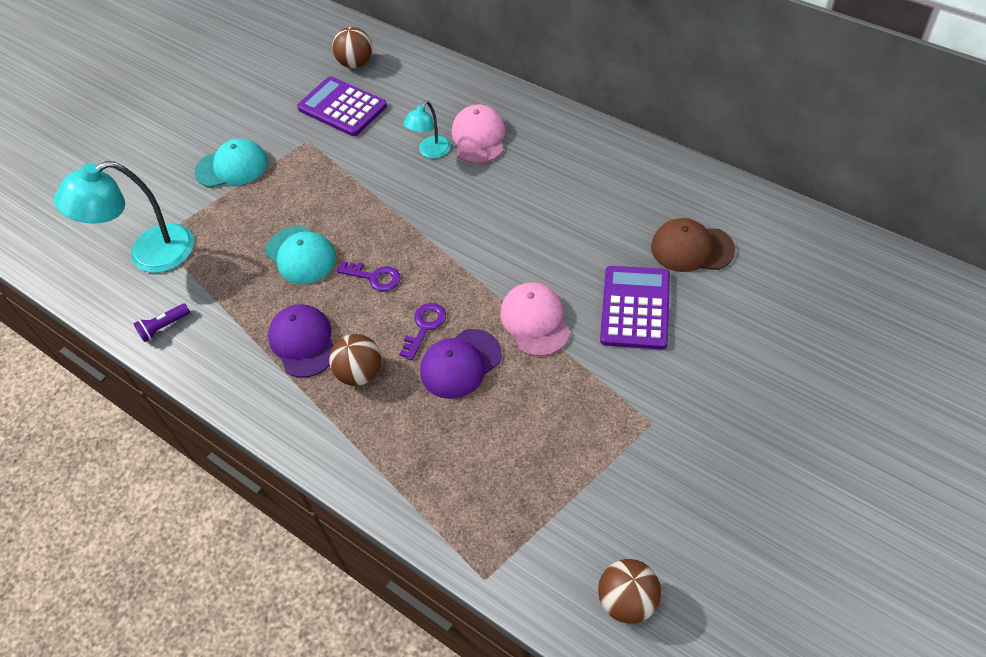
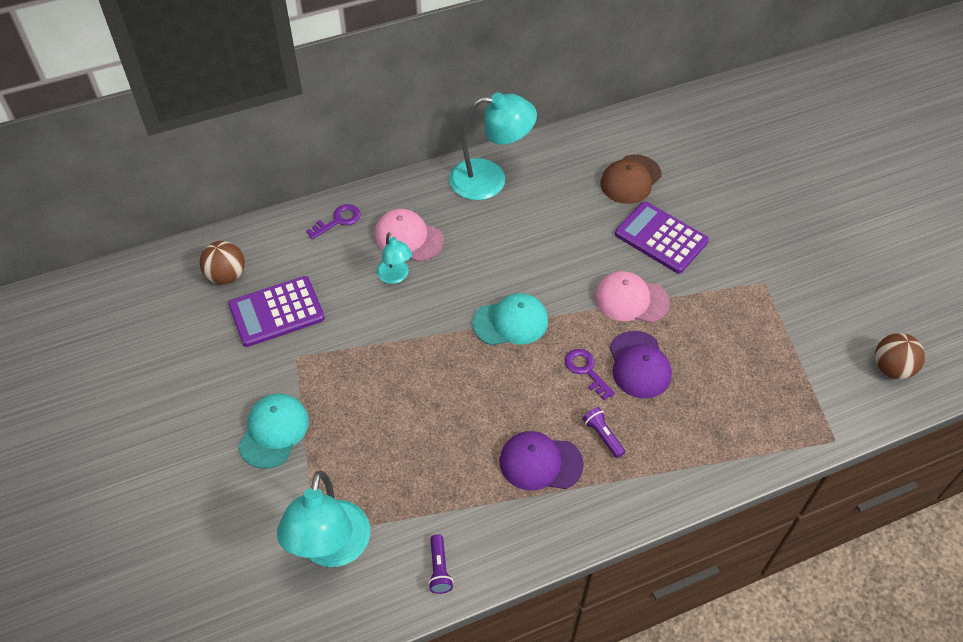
camera: 65 degrees left, 0 degrees up
(301, 255) = (438, 423): turquoise cap -> turquoise cap (510, 322)
(360, 373) = (602, 435): brown ball -> purple flashlight
(374, 277) = (507, 380): purple key -> purple key (338, 220)
(593, 152) = (490, 179): none -> turquoise lamp

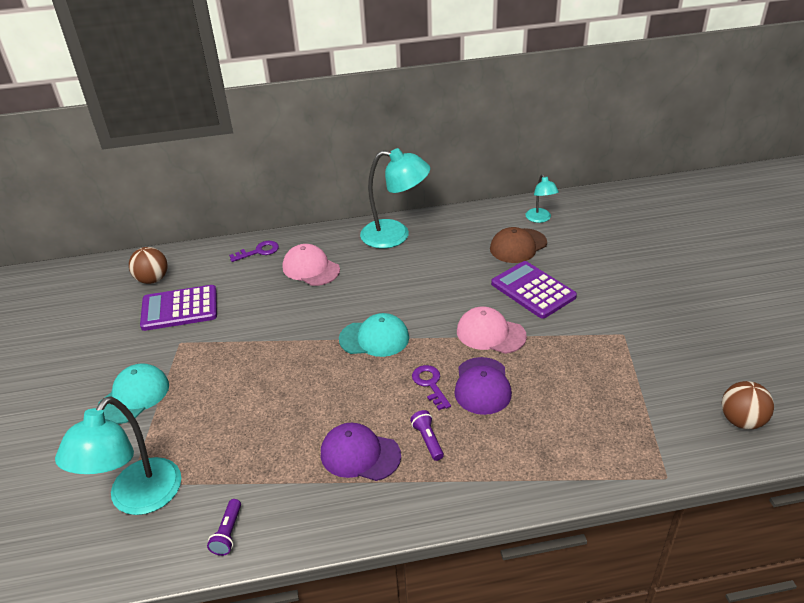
camera: 15 degrees right, 15 degrees down
(395, 276) = (288, 294): turquoise lamp -> turquoise lamp (540, 219)

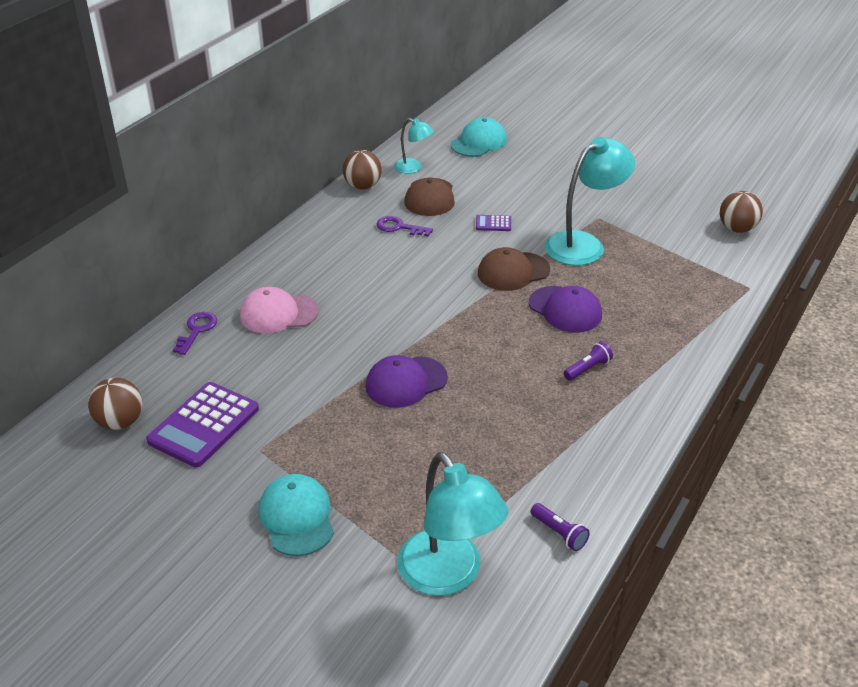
camera: 50 degrees left, 0 degrees up
(360, 454) = (560, 412): purple cap -> purple cap (406, 382)
(374, 338) = (432, 330): turquoise cap -> turquoise cap (478, 142)
(395, 235) = (311, 244): turquoise lamp -> turquoise lamp (583, 244)
(428, 440) = (588, 368): purple flashlight -> purple flashlight turned 120 degrees clockwise
(430, 384) = (528, 333): purple key -> purple key (399, 227)
(486, 214) = (362, 186): none -> brown ball
(490, 333) = (513, 271): pink cap -> brown cap
(533, 290) = (493, 224): purple calculator -> purple calculator, size x0.45

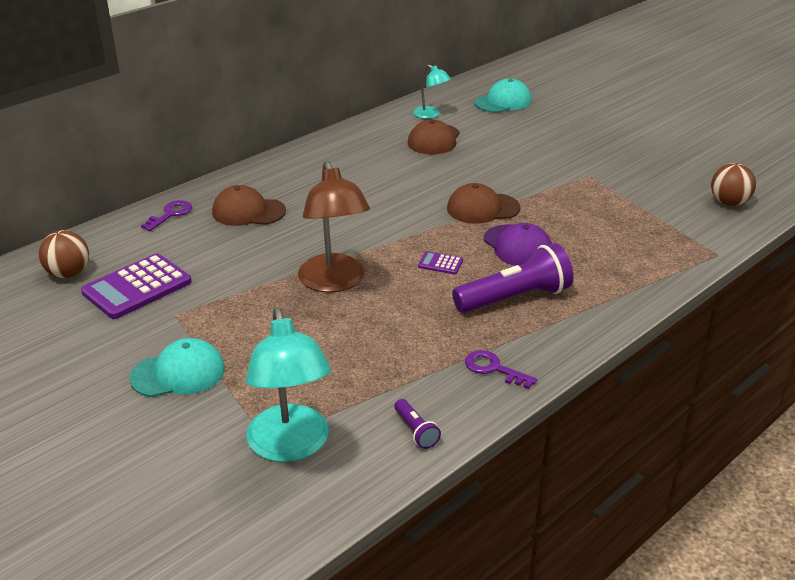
camera: 15 degrees right, 5 degrees down
(278, 313) = (248, 212): pink cap -> brown cap
(297, 517) = (178, 373): turquoise cap -> turquoise cap turned 75 degrees clockwise
(362, 186) = (376, 123): brown ball -> none
(399, 227) = (393, 159): purple key -> purple key (493, 369)
(406, 382) = (334, 282): purple cap -> brown lamp
(493, 224) = (483, 167): purple calculator -> purple calculator (440, 263)
(583, 244) = (564, 195): turquoise lamp -> none
(588, 368) = (515, 298): purple flashlight -> purple flashlight, size x2.19

